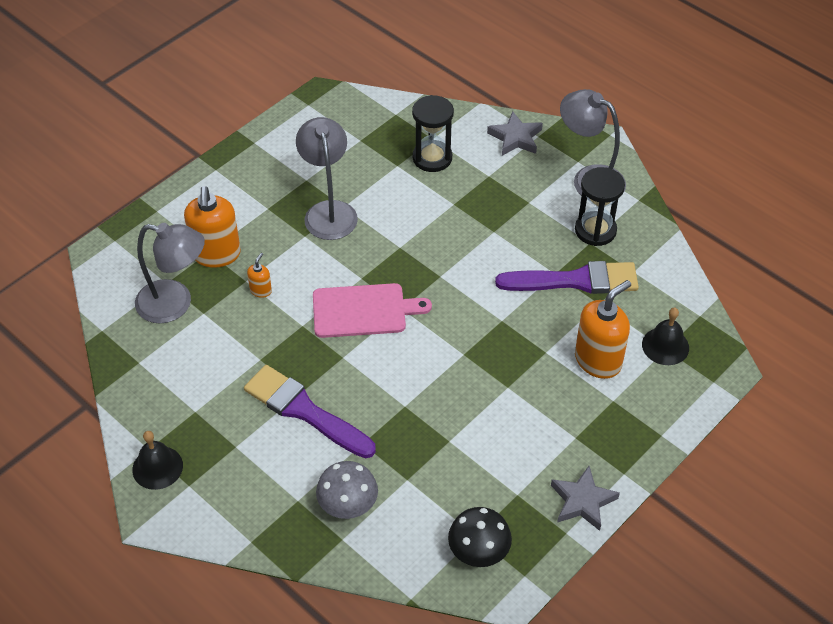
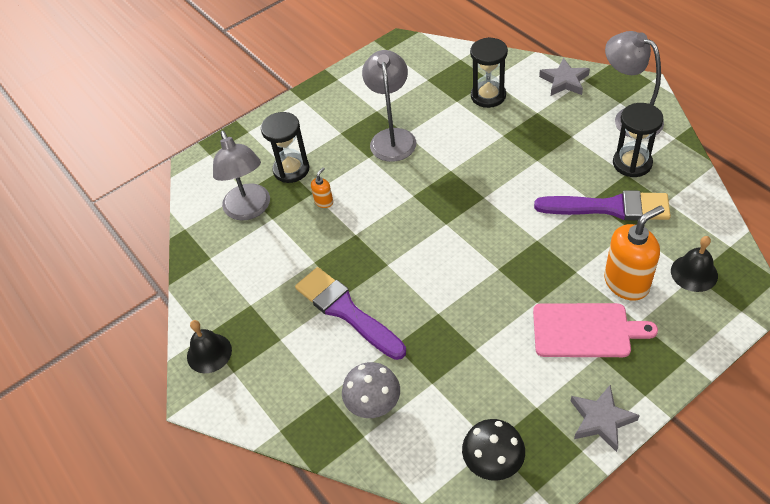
camera: 15 degrees right, 0 degrees up
(175, 304) = (249, 210): grey lamp -> grey lamp turned 45 degrees clockwise
(216, 254) = (291, 169): orange soap dispenser -> black hourglass
(363, 311) = (411, 224): pink cutting board -> pink cutting board (585, 330)

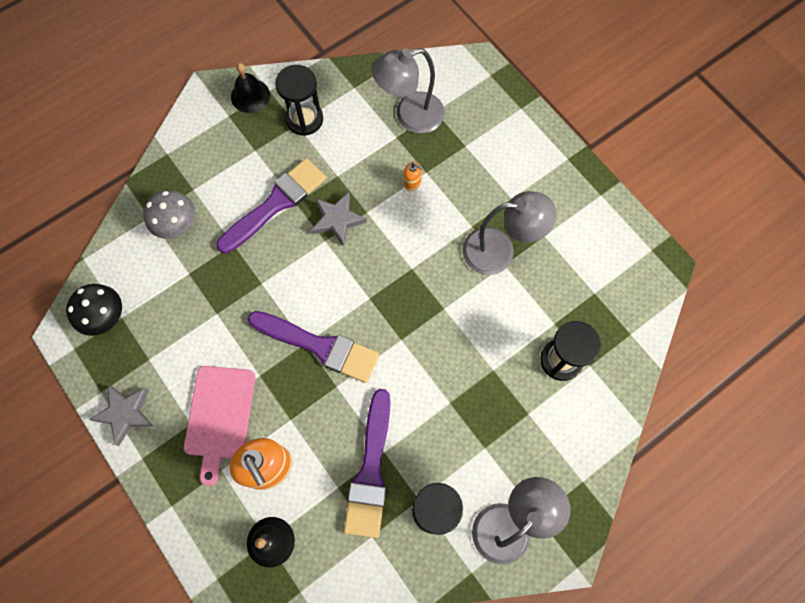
camera: 85 degrees right, 20 degrees up
(291, 169) = (461, 151): black hourglass -> black hourglass (304, 119)
(499, 257) = (319, 346): none -> purple brush
(564, 81) = (582, 455): grey star -> grey star (337, 220)

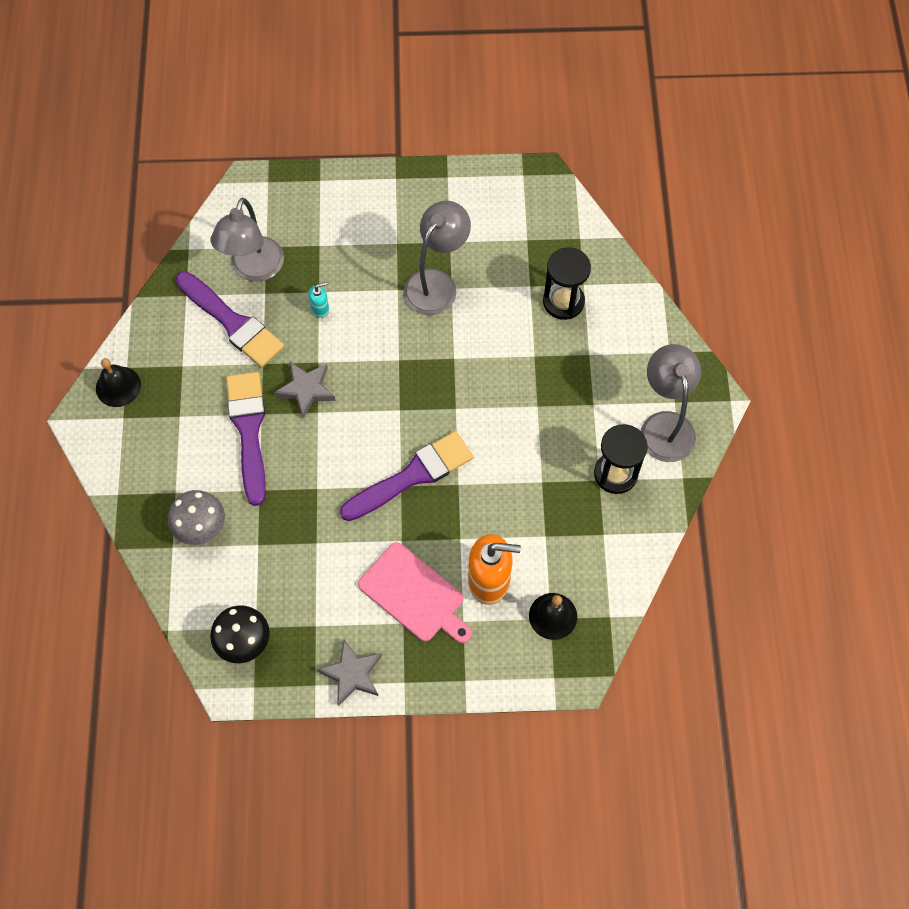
camera: 55 degrees left, 5 degrees down
(304, 119) = (183, 356): black hourglass -> none
(370, 470) = (549, 501): purple brush -> purple brush (232, 322)
(412, 183) = (320, 309): orange soap dispenser -> turquoise soap dispenser

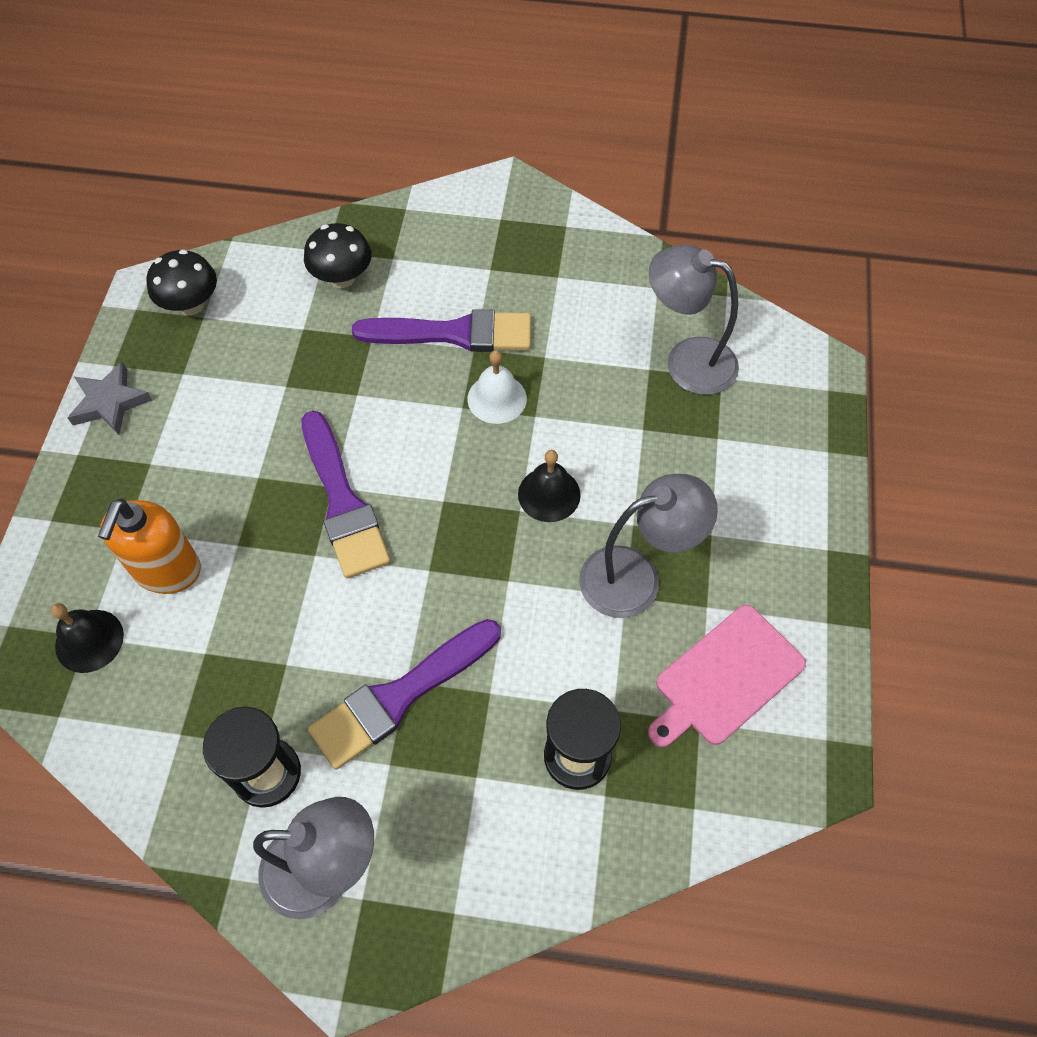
camera: 100 degrees right, 5 degrees down
(118, 386) = (542, 216): black bell -> black bell (549, 494)
(201, 527) = (342, 278): grey mushroom -> black mushroom
(232, 322) = (610, 331): purple brush -> purple brush (400, 696)
(306, 390) = (497, 398): grey star -> white bell
(320, 309) = (615, 427): turquoise soap dispenser -> none
(414, 594) = (181, 480): pink cutting board -> pink cutting board (725, 678)
(436, 283) = (636, 577): grey lamp -> grey lamp turned 60 degrees counterclockwise

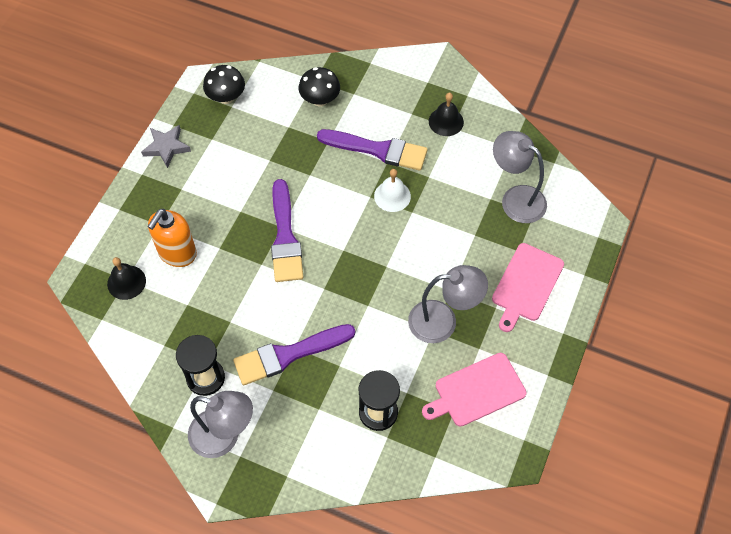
camera: 15 degrees right, 0 degrees up
(549, 494) = (406, 261): black bell -> black bell (446, 121)
(746, 487) = (526, 285): none -> pink cutting board

